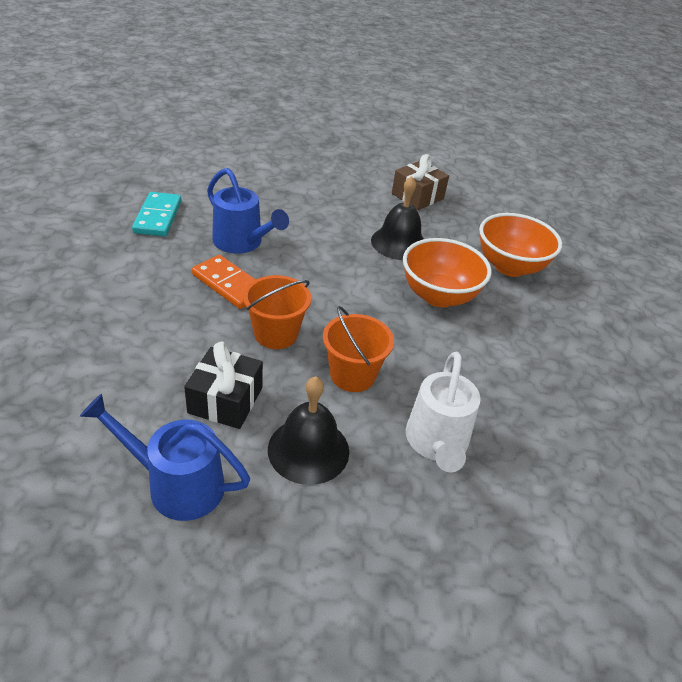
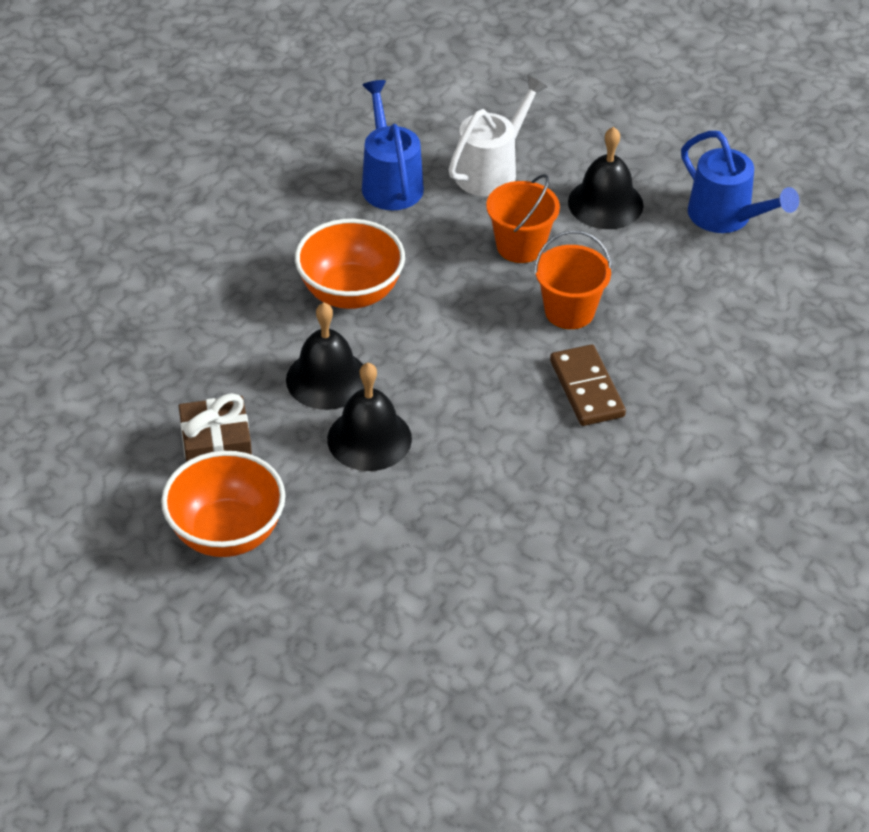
camera: 145 degrees left, 5 degrees up
(158, 217) = (628, 532): turquoise domino -> none
(225, 400) = (656, 265): black gift -> none
(229, 284) = (587, 388): orange domino -> brown domino
(242, 243) = (536, 446): blue watering can -> blue watering can (390, 182)
(345, 221) = (369, 438): none -> black bell
(510, 267) = (220, 299): orange bowl -> orange bowl (227, 533)

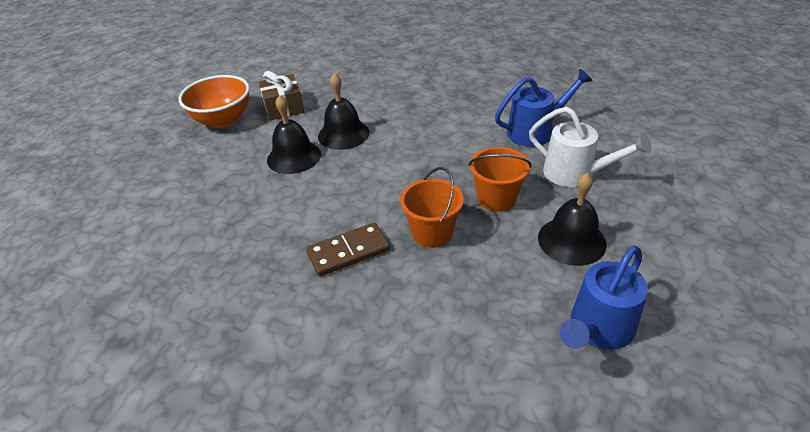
camera: 85 degrees right, 5 degrees down
(350, 293) = (421, 131): orange bowl -> none

